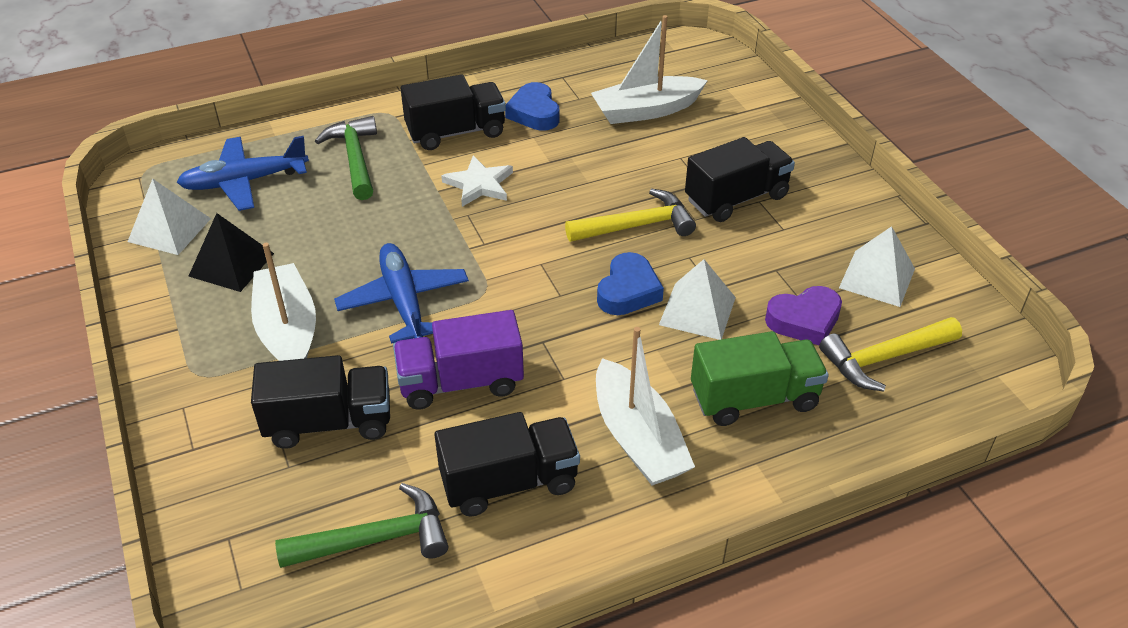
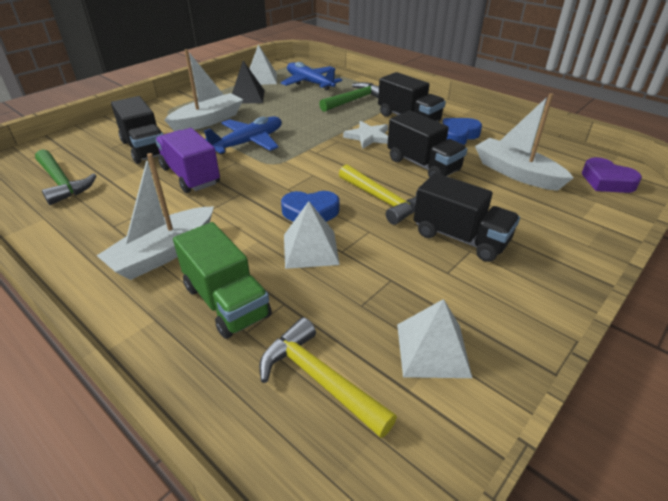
camera: 65 degrees right, 5 degrees down
(509, 482) = (111, 213): black truck -> black truck (423, 165)
(804, 320) = (337, 311): purple heart -> purple heart (606, 181)

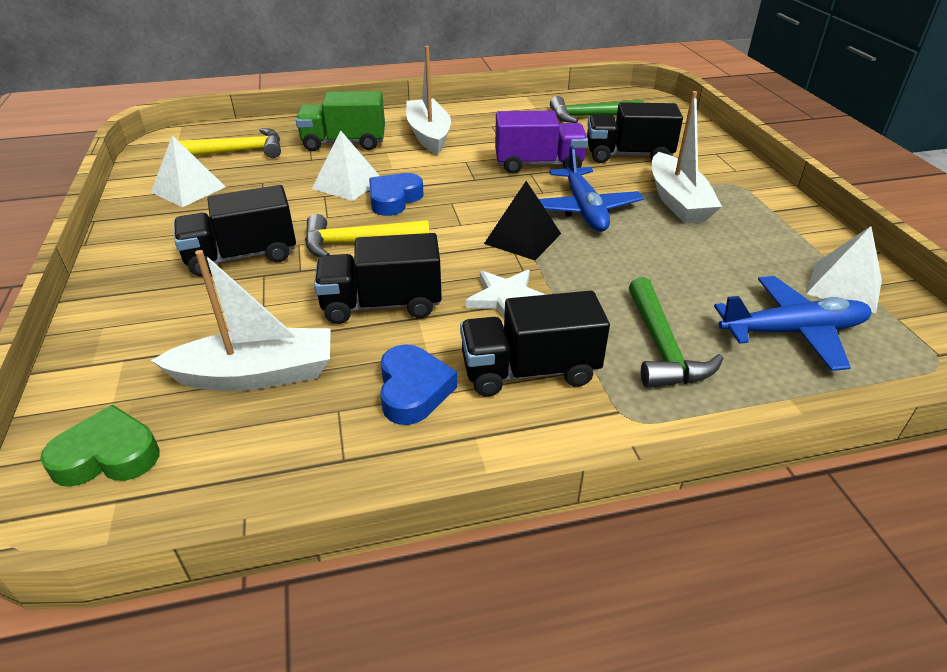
camera: 125 degrees right, 0 degrees up
(247, 96) = (754, 249): black pyramid -> black pyramid (523, 238)
(606, 181) = (108, 456): purple heart -> green heart

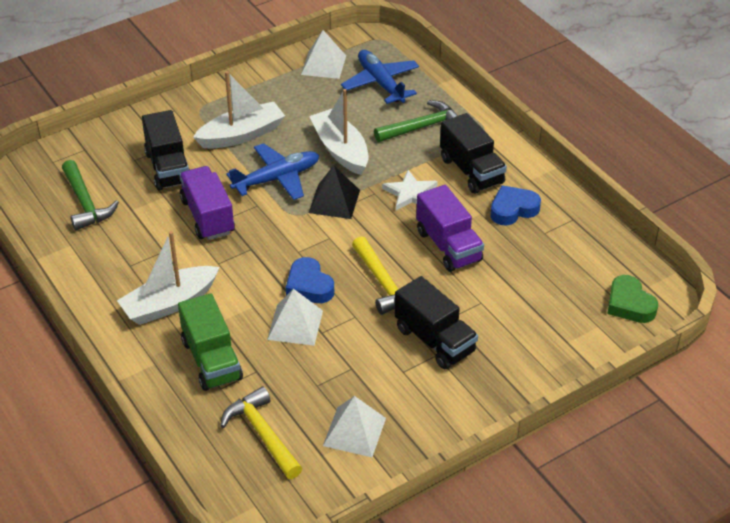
camera: 110 degrees left, 5 degrees up
(256, 374) = (541, 275): white boat -> white boat (340, 150)
(382, 305) = (448, 246): black truck -> purple truck
(394, 199) = (309, 286): blue heart -> blue heart turned 45 degrees clockwise

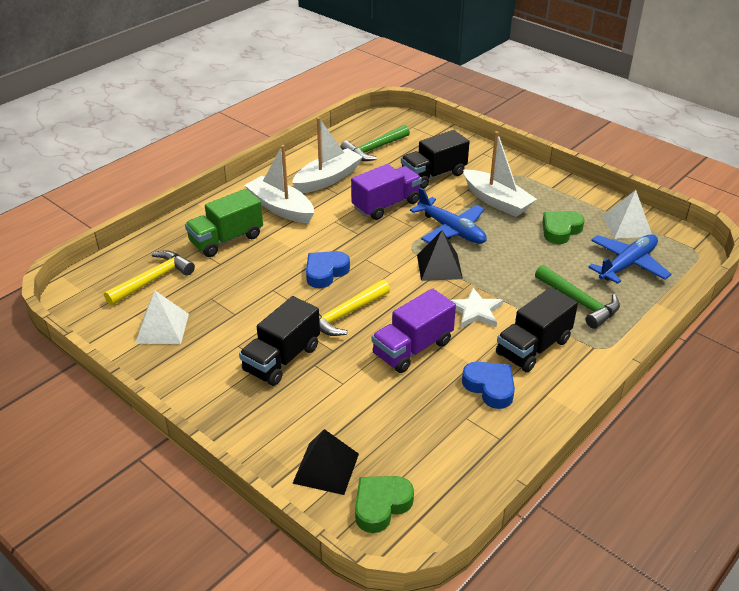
camera: 75 degrees right, 5 degrees down
(295, 325) = (277, 273): white pyramid -> none
(311, 107) = (560, 230): none -> green heart
(340, 150) = (511, 258): white boat -> white boat (327, 179)
(582, 331) = (326, 468): none -> black pyramid

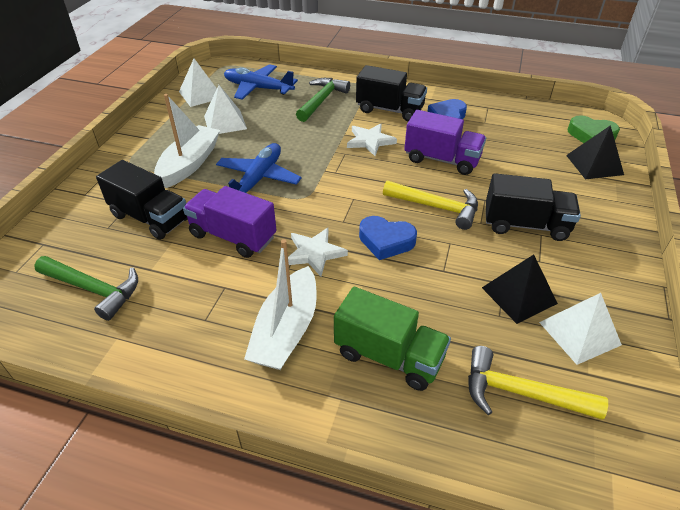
camera: 115 degrees left, 5 degrees up
(327, 179) = (192, 309): white boat -> none
(340, 235) = (314, 253): none -> white star
(439, 267) = (323, 172): black pyramid -> black pyramid (519, 295)
(560, 230) = (225, 122): green heart -> white pyramid

